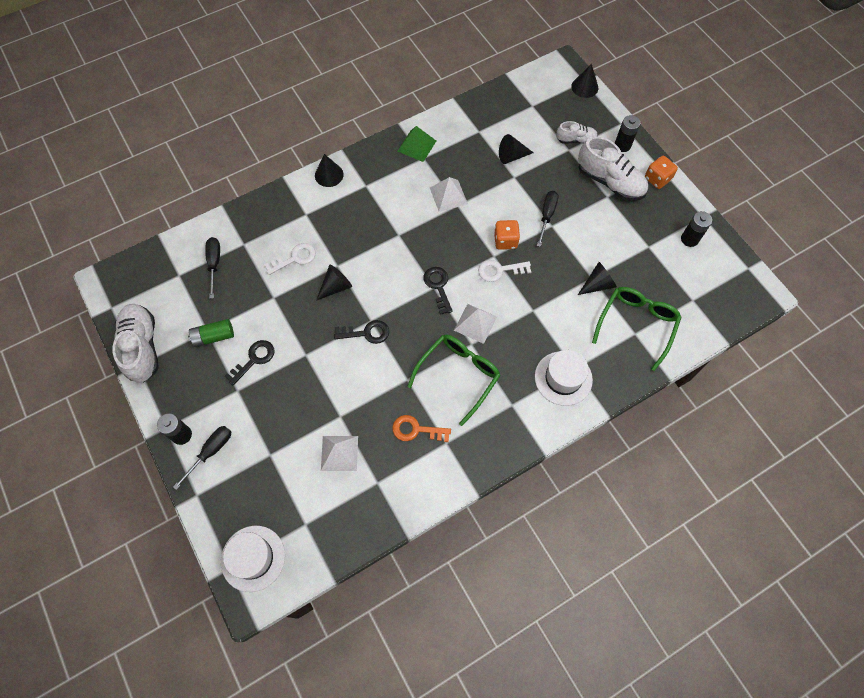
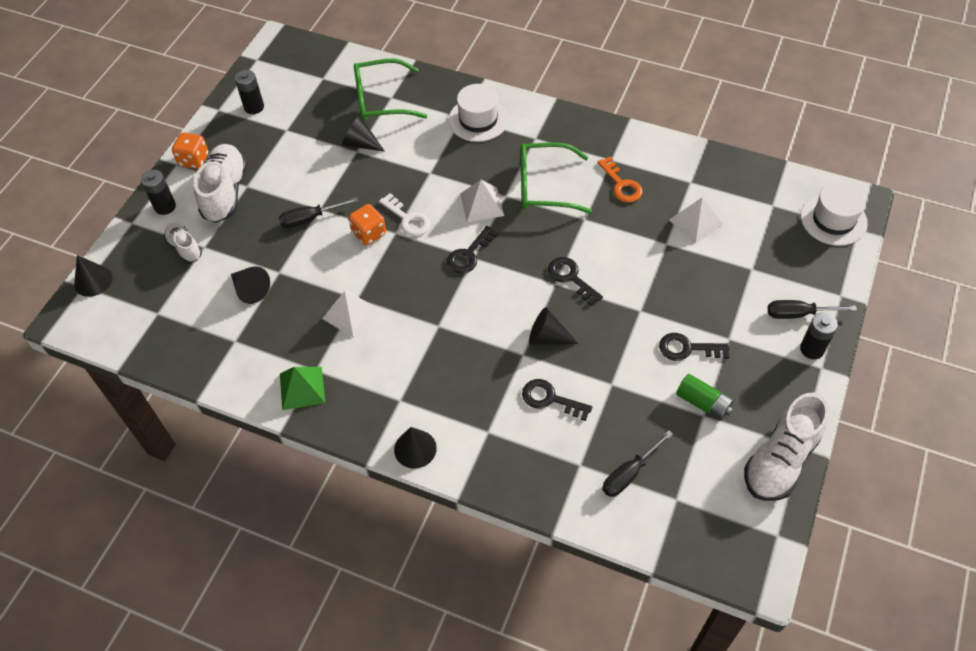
camera: 125 degrees left, 10 degrees down
(295, 258) = (550, 399): white key -> black key

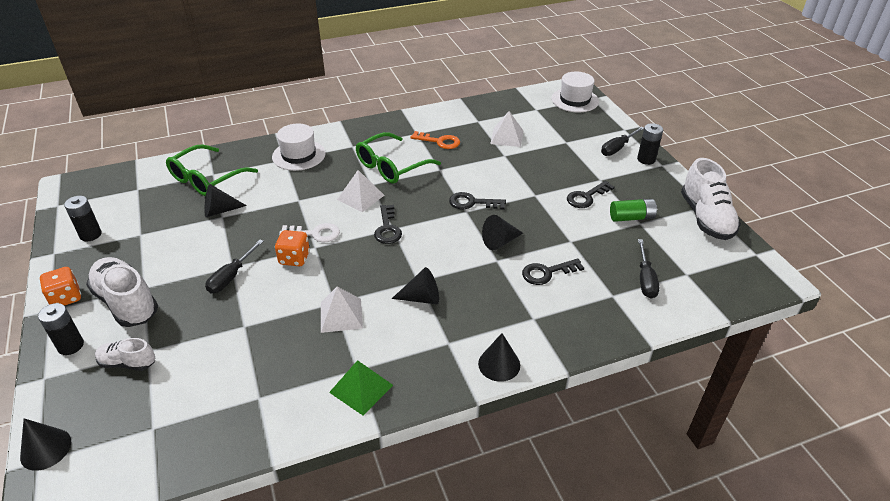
camera: 45 degrees left, 15 degrees down
(250, 290) = (231, 353): black cone -> black cone (421, 298)

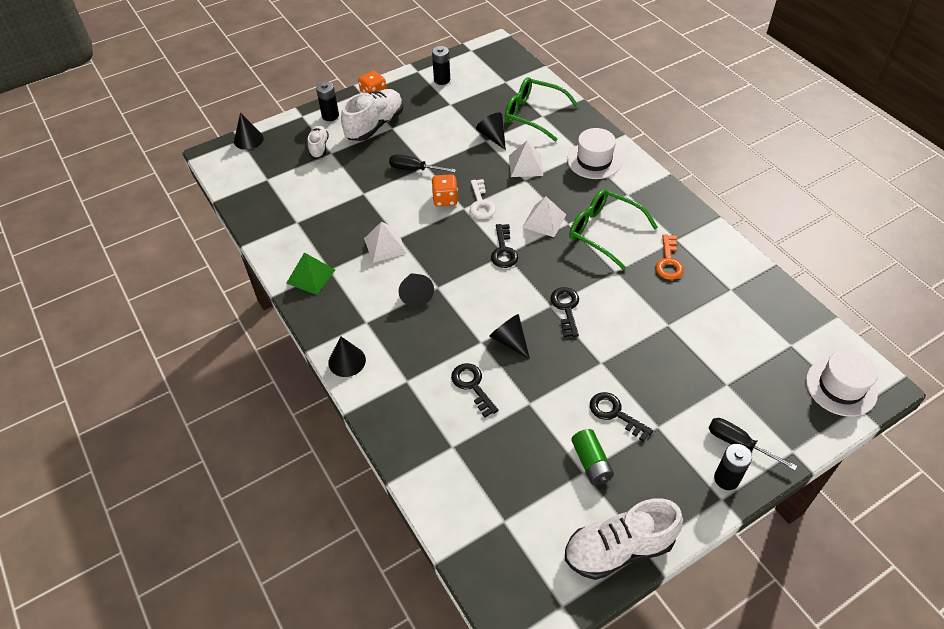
camera: 80 degrees right, 10 degrees up
(387, 228) = (503, 250): black key -> black key turned 75 degrees counterclockwise
(507, 137) = (708, 322): white pyramid -> white pyramid (525, 165)
(645, 279) = (484, 477): black screwdriver -> none

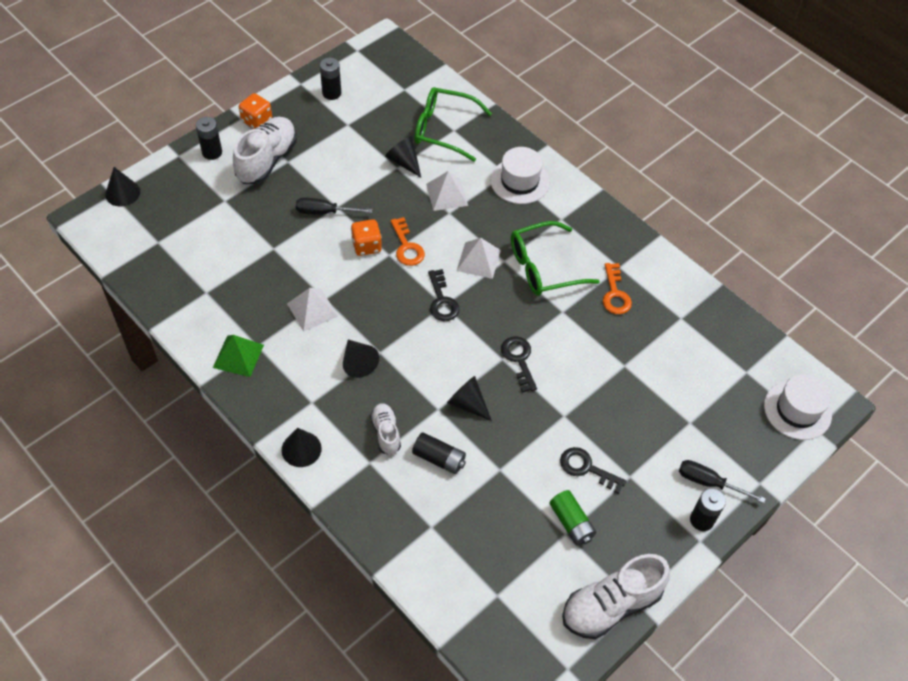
camera: 15 degrees left, 5 degrees up
(319, 147) = (209, 195): white shoe -> white shoe (386, 433)
(472, 386) = (439, 458): black key -> black battery
(481, 203) = (406, 246): white key -> orange key
(605, 232) = (544, 267): green glasses -> green glasses turned 45 degrees counterclockwise

